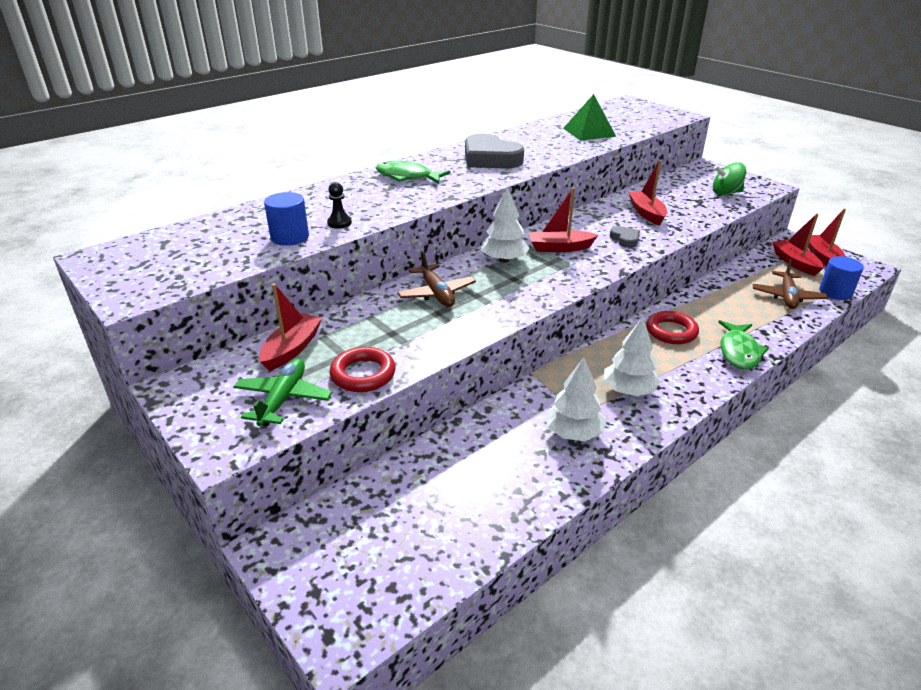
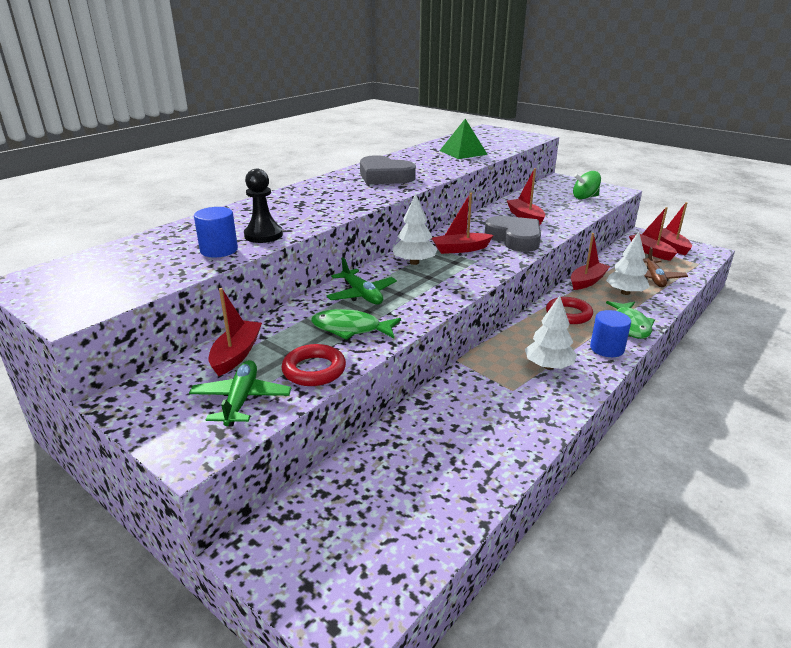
camera: 10 degrees left, 5 degrees down
(339, 223) = (263, 235): black pawn -> black pawn, size x1.65
(407, 177) = (314, 195): green fish -> green fish (350, 329)
(436, 293) = (361, 295): brown plane -> green plane
(573, 433) = (512, 407): white tree -> white tree (625, 292)
(625, 239) = (514, 238): grey heart -> grey heart, size x2.08
(706, 293) = (587, 281): none -> red boat
(835, 292) = (691, 272): blue cylinder -> blue cylinder (607, 348)

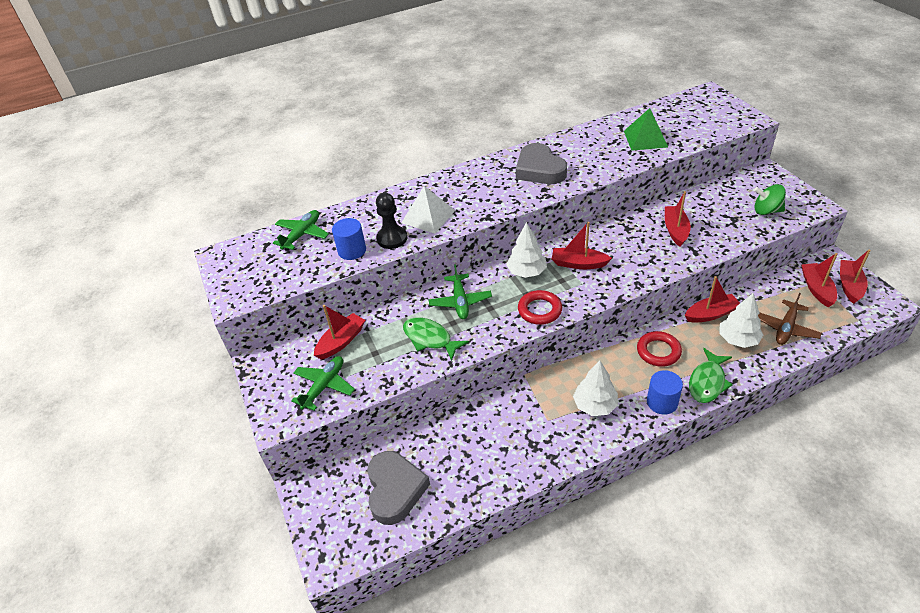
camera: 30 degrees right, 15 degrees up
(139, 248) = (302, 234): none -> green plane
(293, 216) = (428, 216): none -> white pyramid
(314, 370) = (382, 373): red ring -> red ring (539, 310)
(514, 238) = (640, 261): grey heart -> grey heart (395, 489)

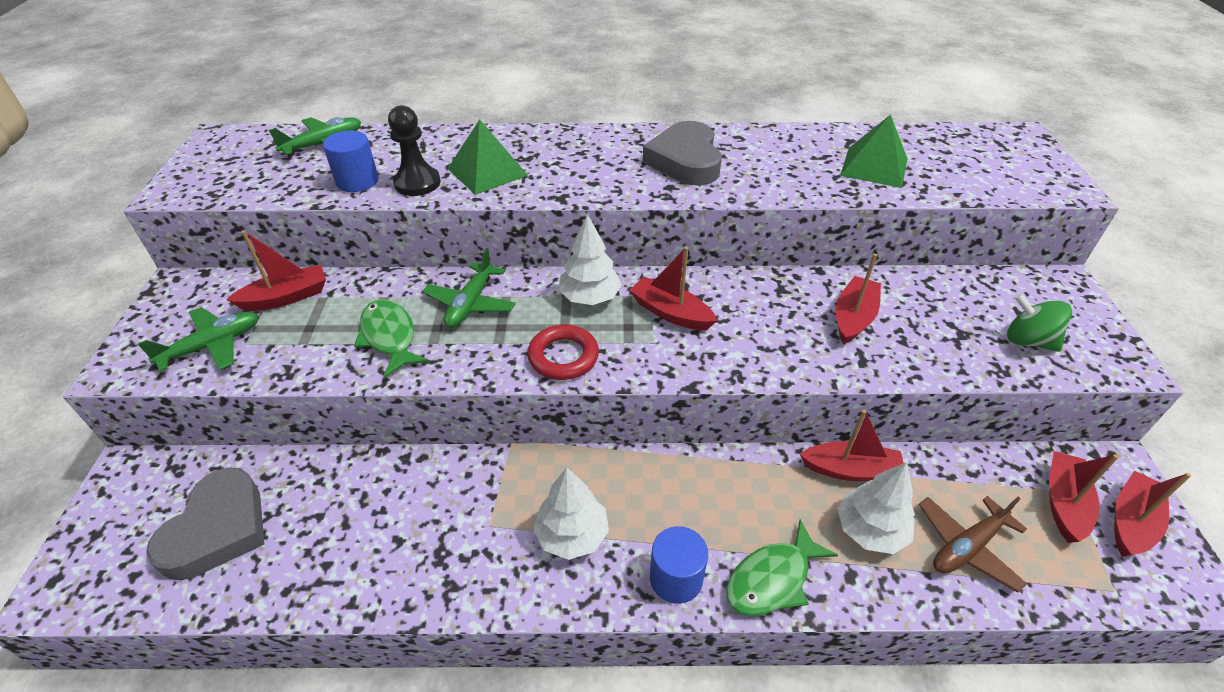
camera: 20 degrees right, 0 degrees up
(428, 216) = (487, 172): white pyramid -> green pyramid
(658, 351) = (727, 493): red ring -> none

